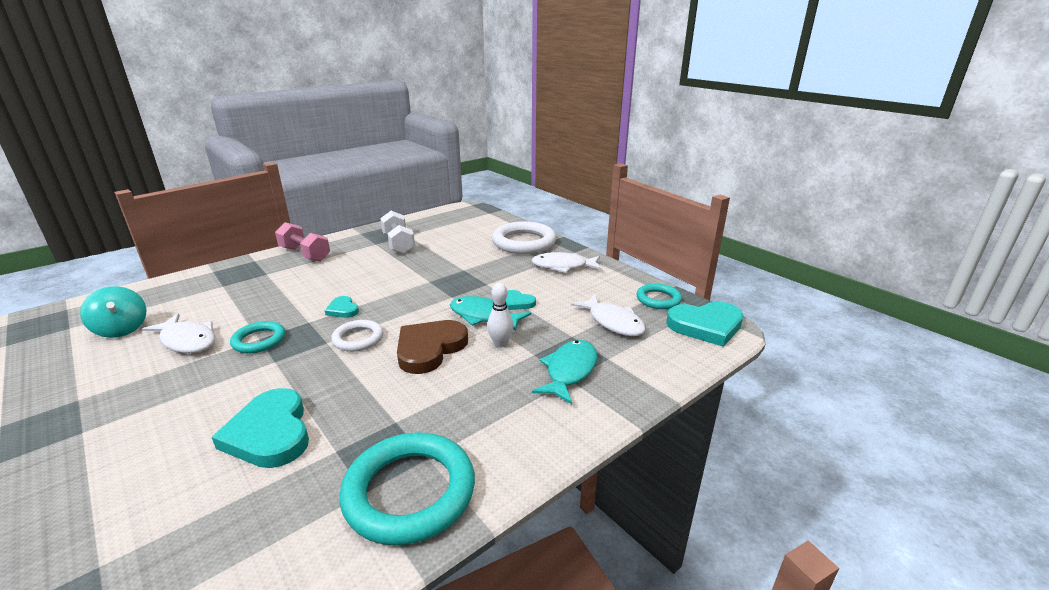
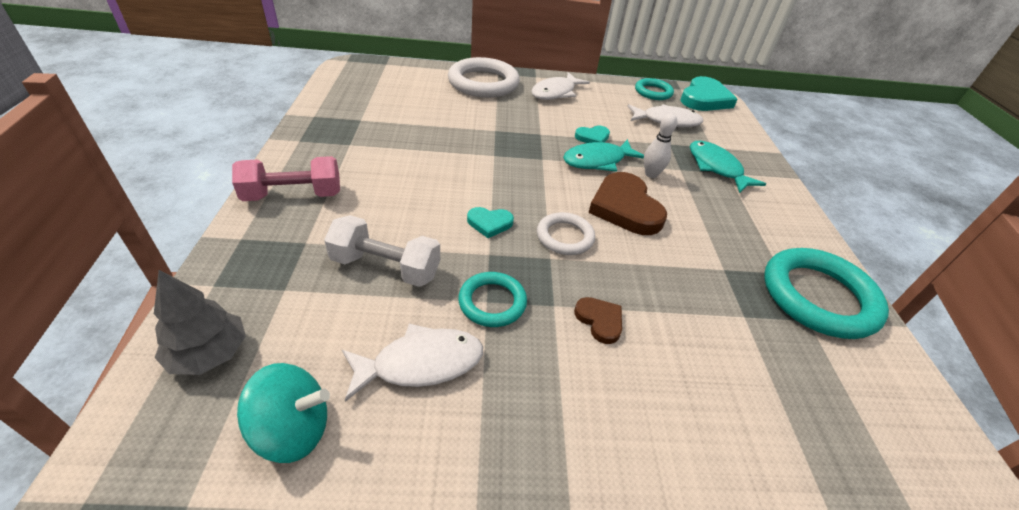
camera: 55 degrees left, 15 degrees up
(163, 291) = (209, 354): none -> grey tree
(270, 433) = (691, 348): turquoise heart -> none
(271, 383) = (599, 320): none -> brown heart
(398, 244) = (375, 133): white dumbbell -> white dumbbell (386, 267)

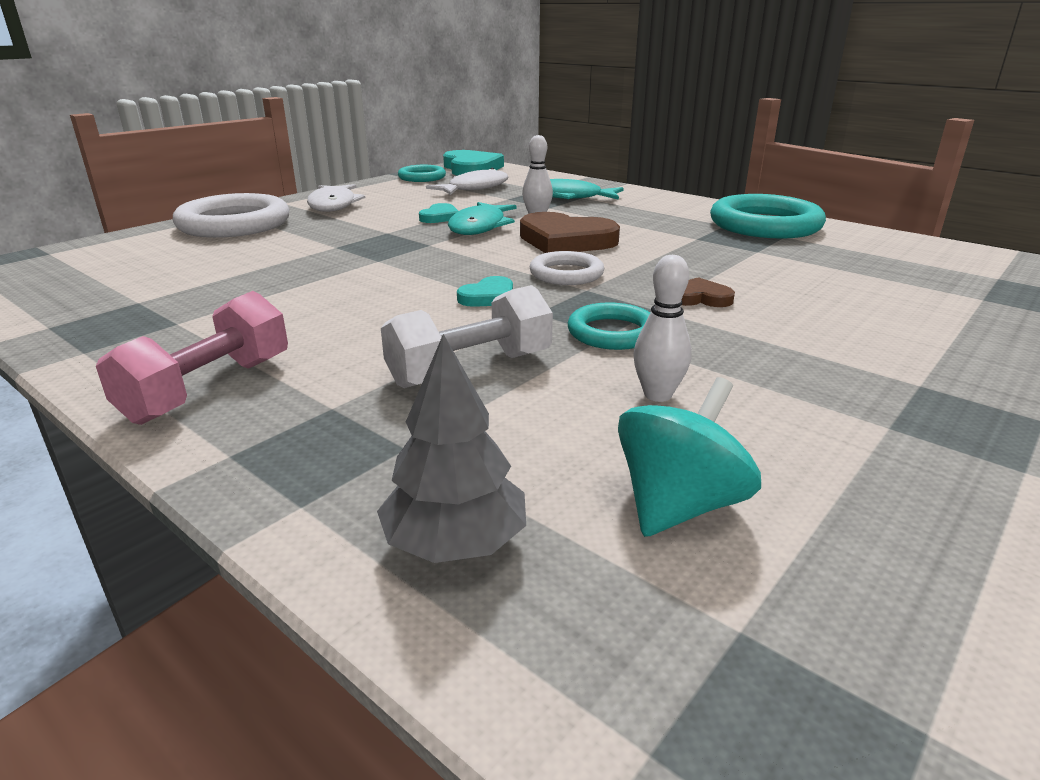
camera: 45 degrees left, 15 degrees down
(421, 363) = (657, 395): white fish -> white bowling pin

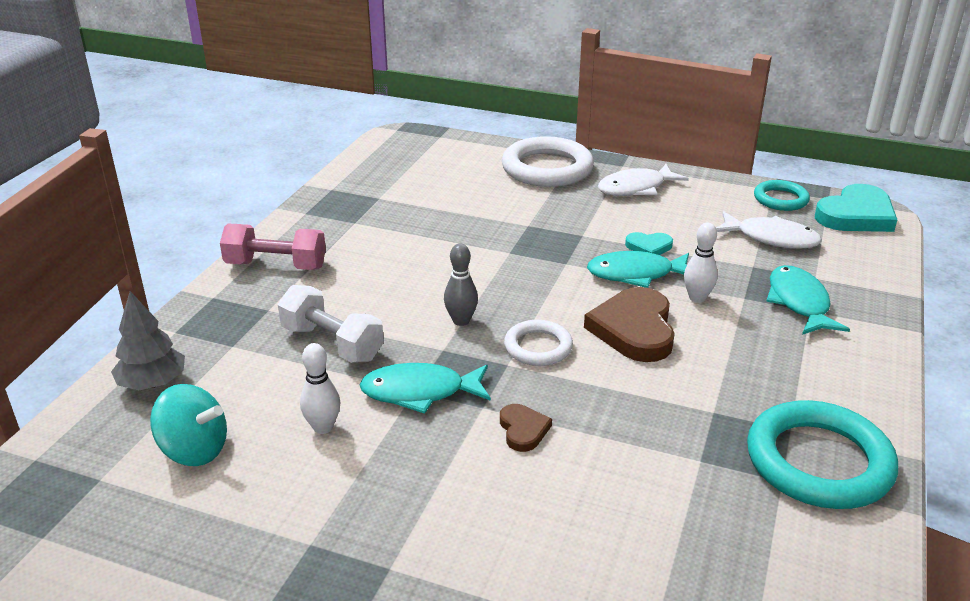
camera: 70 degrees right, 5 degrees up
(488, 297) = (461, 321): turquoise heart -> grey bowling pin
(612, 333) = (420, 392): turquoise ring -> turquoise fish

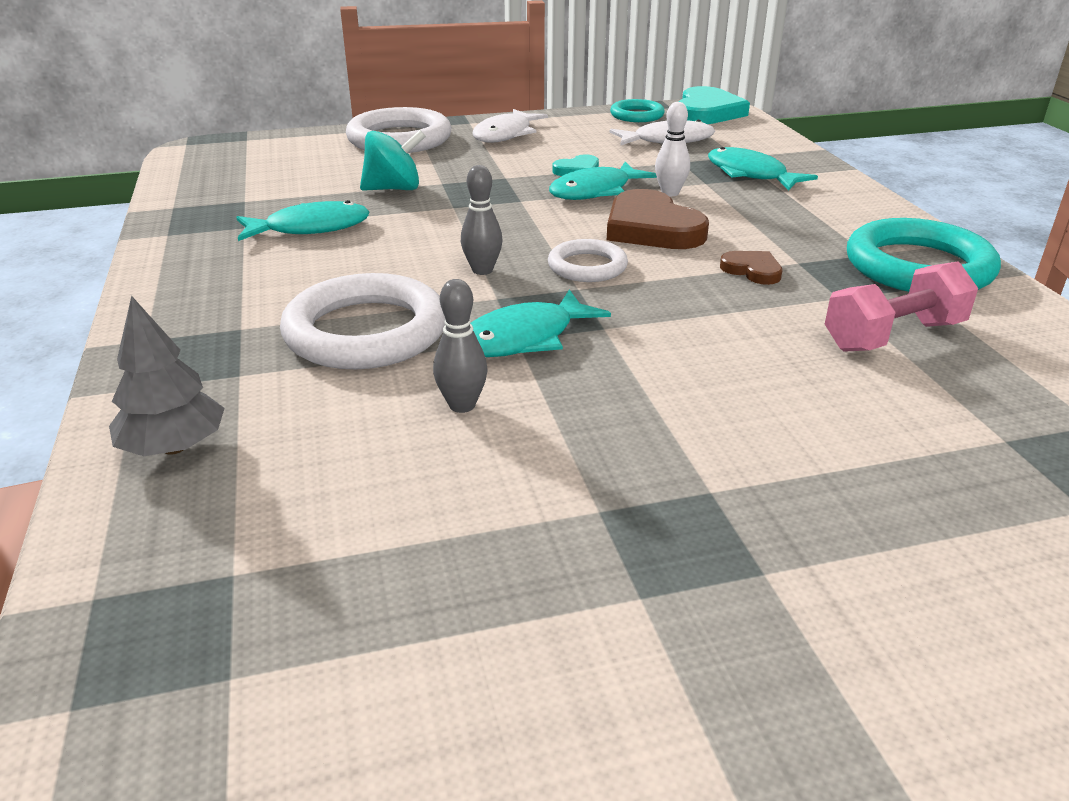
camera: 35 degrees left, 0 degrees up
(194, 450) = (330, 488): turquoise spinning top -> turquoise spinning top (394, 189)
(276, 265) = (194, 288): pink dumbbell -> pink dumbbell (893, 336)
(323, 427) = (462, 405): white bowling pin -> grey bowling pin
(332, 343) = (366, 332): white dumbbell -> white ring
(393, 239) = (310, 228): none -> turquoise fish
(523, 430) = (667, 331): brown heart -> brown heart (752, 270)

